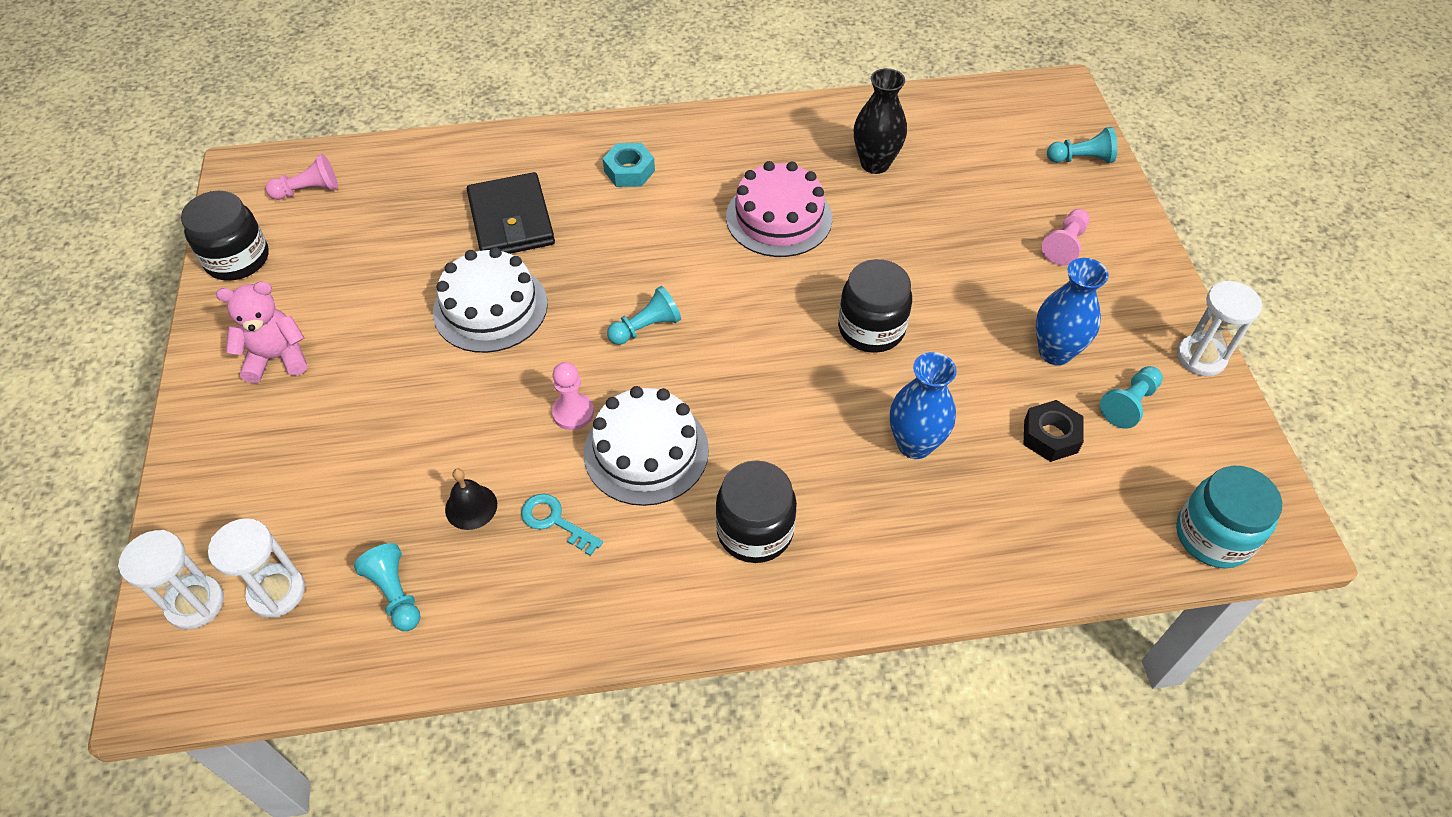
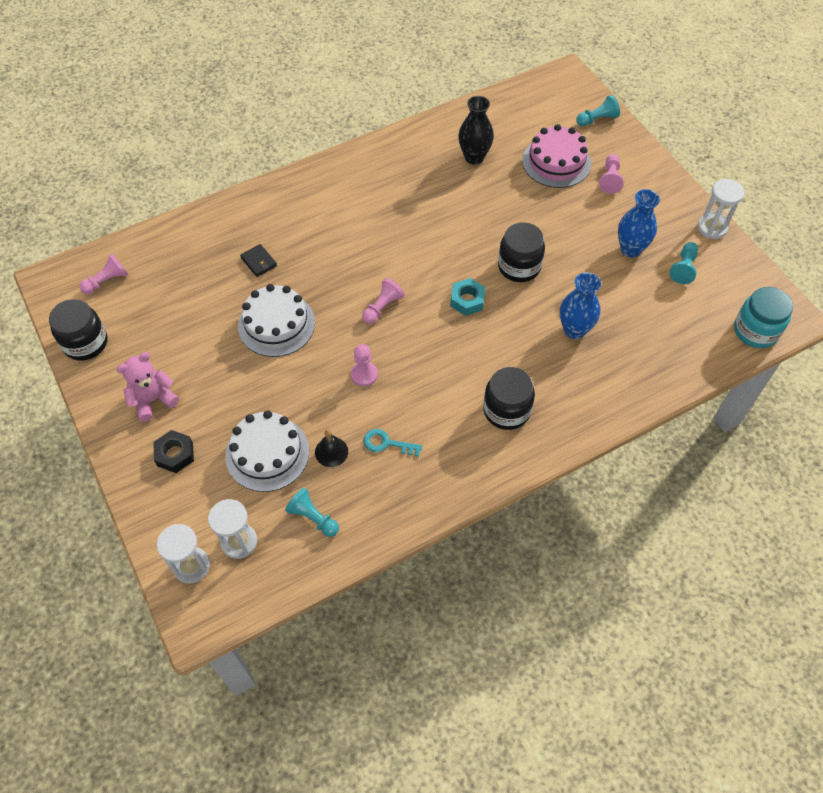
camera: 20 degrees left, 5 degrees up
(511, 220) = (259, 262): black wallet -> black wallet, size x0.49
(629, 171) = (319, 206): turquoise nut -> turquoise nut (467, 300)
(646, 327) = (382, 307): turquoise pawn -> pink pawn
(646, 451) = (420, 384): white cake -> white cake (267, 453)
(779, 217) = (430, 210): pink cake -> pink cake (556, 162)
(1050, 436) = (648, 301): black nut -> black nut (175, 454)

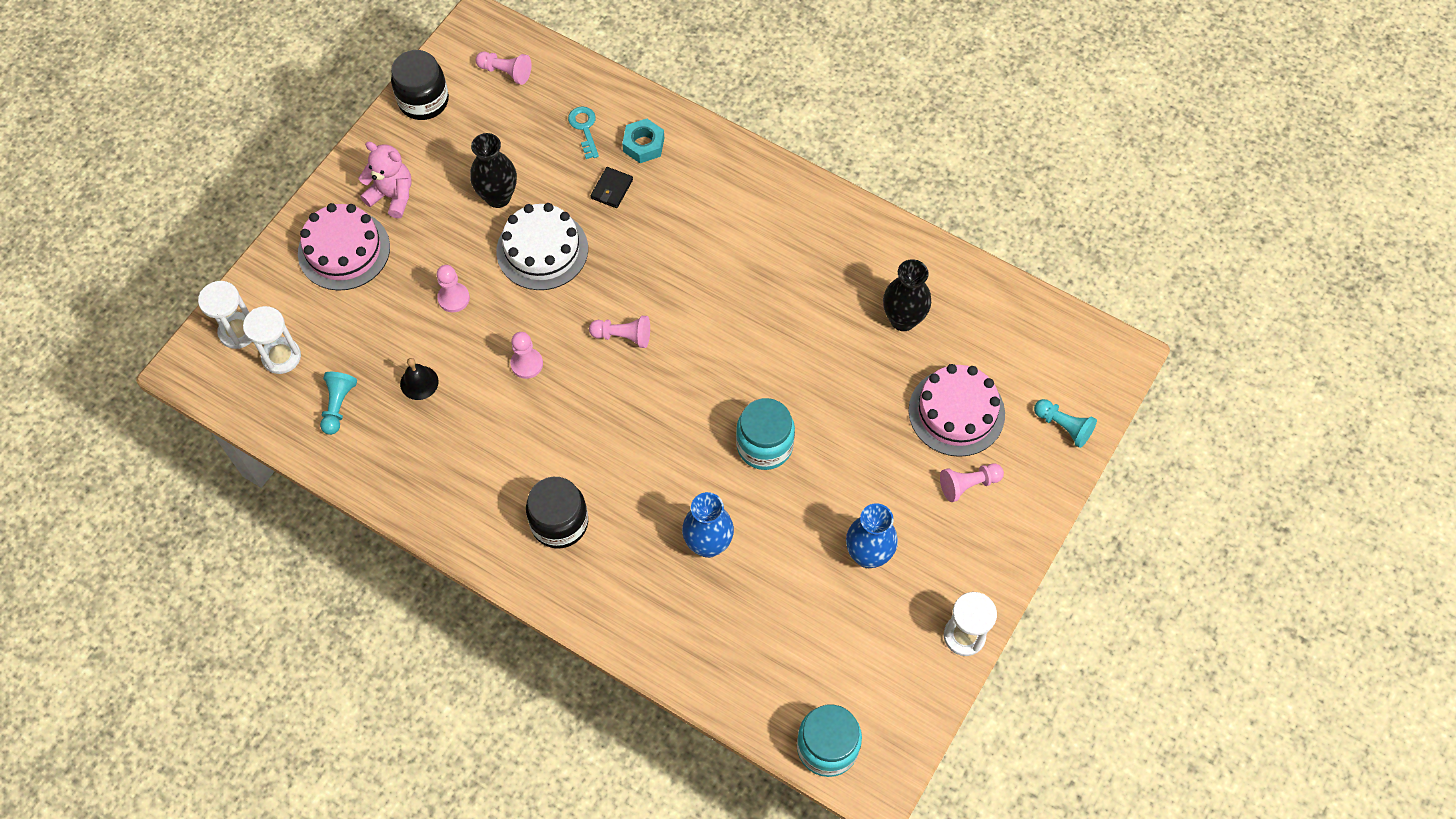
camera: 60 degrees right, 5 degrees up
(175, 454) = (344, 250): black nut -> pink cake
(210, 332) = (498, 197): none -> black vase
(267, 453) = (387, 327): white cake -> none
(275, 397) = (453, 298): none -> pink pawn
(387, 443) = (456, 428): turquoise key -> turquoise key (584, 128)
(467, 300) = (683, 415): turquoise nut -> turquoise nut (643, 145)
(519, 266) = (764, 445): black jar -> turquoise jar
(683, 268) = (876, 627): turquoise pawn -> none

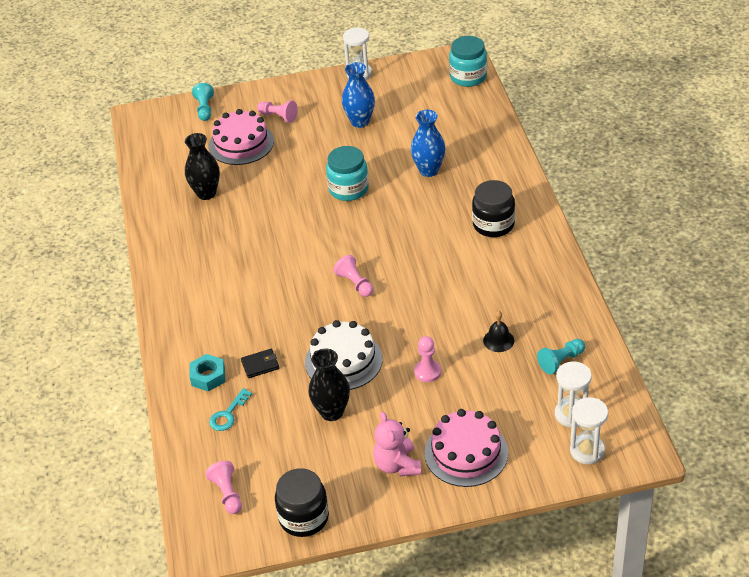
camera: 130 degrees left, 20 degrees down
(527, 364) = (425, 307): pink pawn -> none

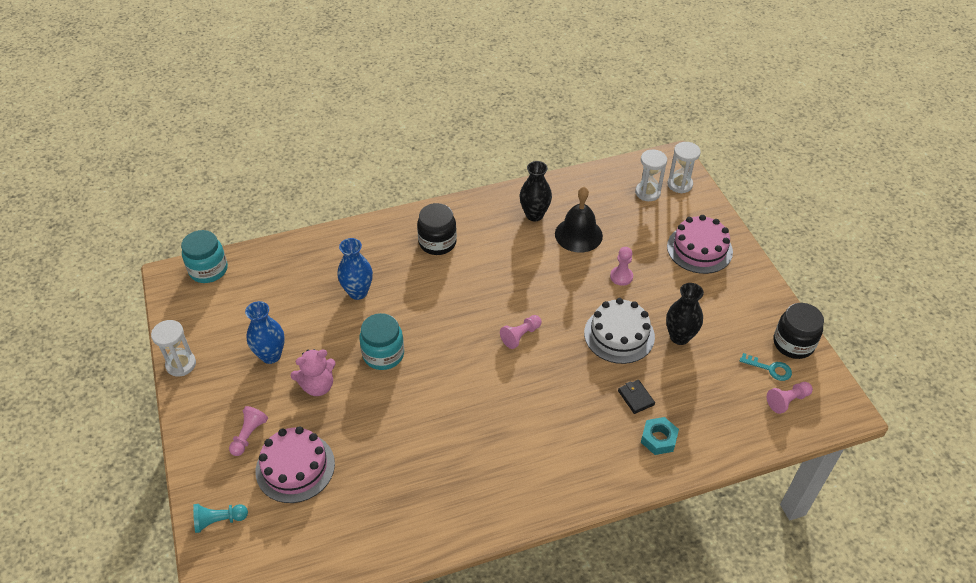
camera: 100 degrees left, 5 degrees up
(206, 193) = (384, 489): black vase -> black vase (534, 215)
(228, 414) = (701, 414): turquoise key -> turquoise key (770, 369)
(397, 465) = (723, 289): pink teddy bear -> pink teddy bear (318, 386)
(498, 340) = (578, 234): black bell -> black bell, size x1.86
(561, 361) = (595, 198): turquoise pawn -> none

